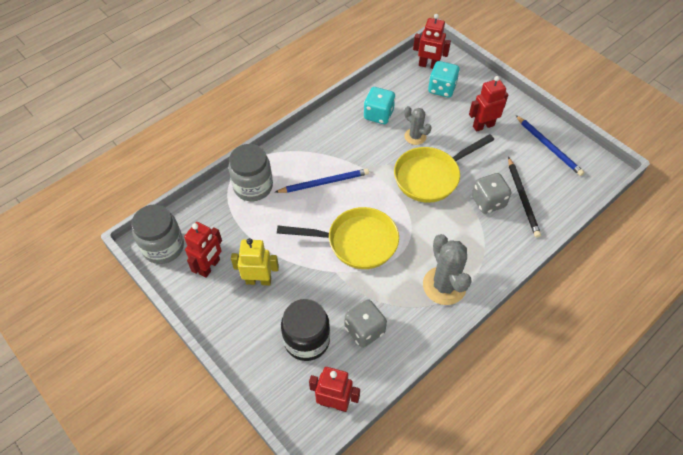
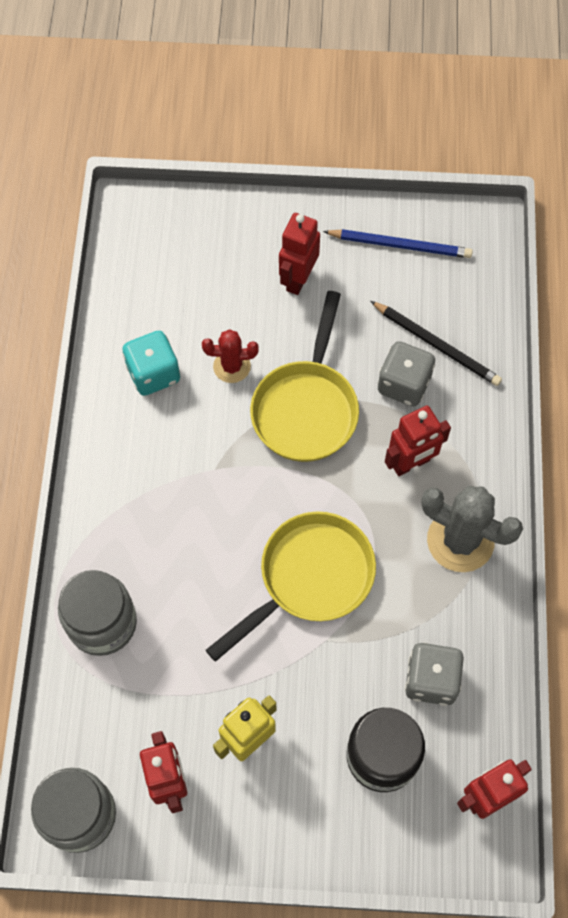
camera: 45 degrees left, 10 degrees up
(324, 182) = (187, 534): blue pencil -> none
(415, 136) = (232, 366): grey cactus -> red cactus
(428, 65) = (142, 242): red robot -> red robot (411, 463)
(441, 89) = (194, 265): turquoise dice -> none

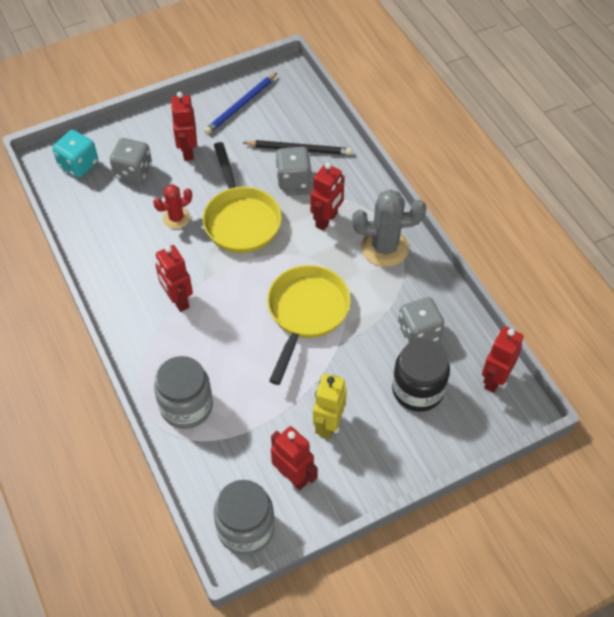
camera: 30 degrees left, 10 degrees down
(153, 374) = (126, 245): turquoise dice -> turquoise dice (78, 165)
(171, 479) = (178, 300): none -> red robot
(217, 276) = (133, 172): none -> grey dice
(400, 245) = (240, 105): blue pencil -> blue pencil turned 150 degrees clockwise

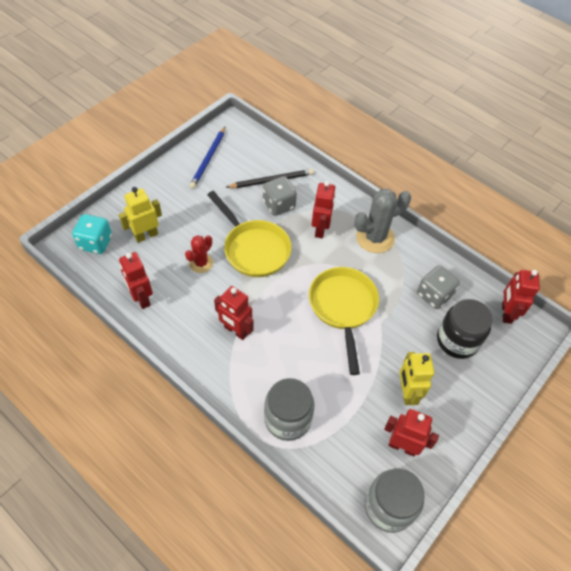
camera: 25 degrees left, 0 degrees up
(133, 172) = (146, 235): grey dice -> yellow robot
(187, 151) = (183, 206): red robot -> red robot (141, 298)

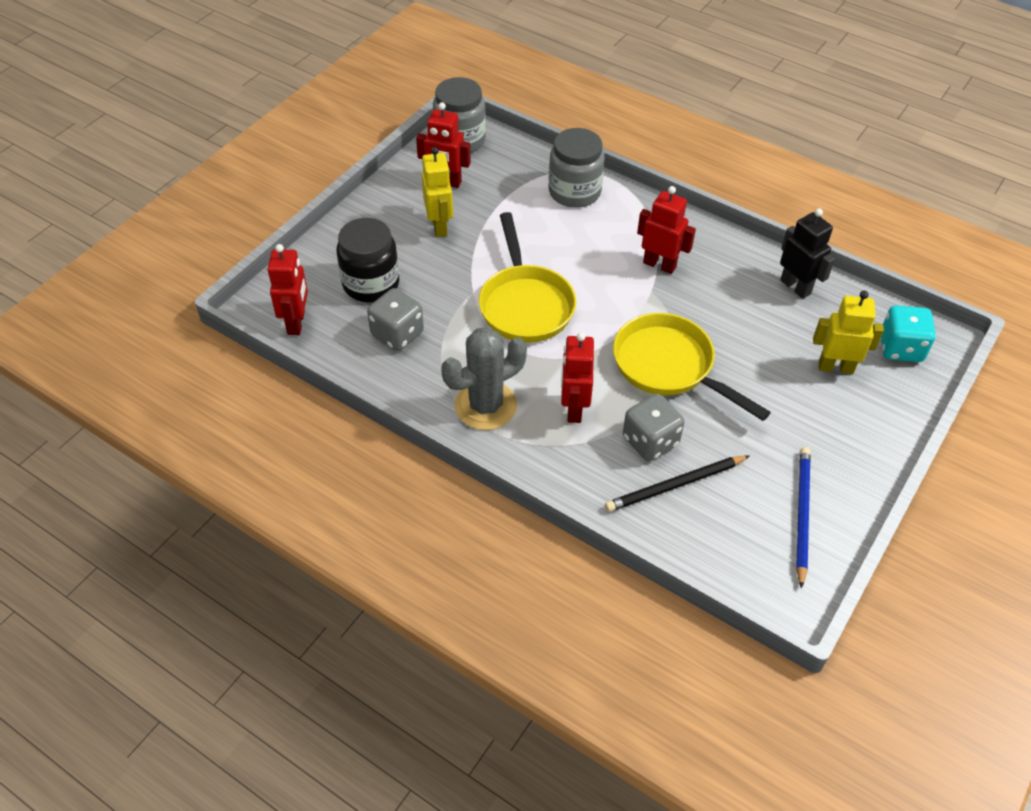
camera: 175 degrees right, 5 degrees down
(141, 298) = (795, 287): red robot -> black robot
(146, 235) = (835, 367): yellow robot -> yellow robot turned 135 degrees counterclockwise
(201, 263) = (738, 338): red cactus -> none

